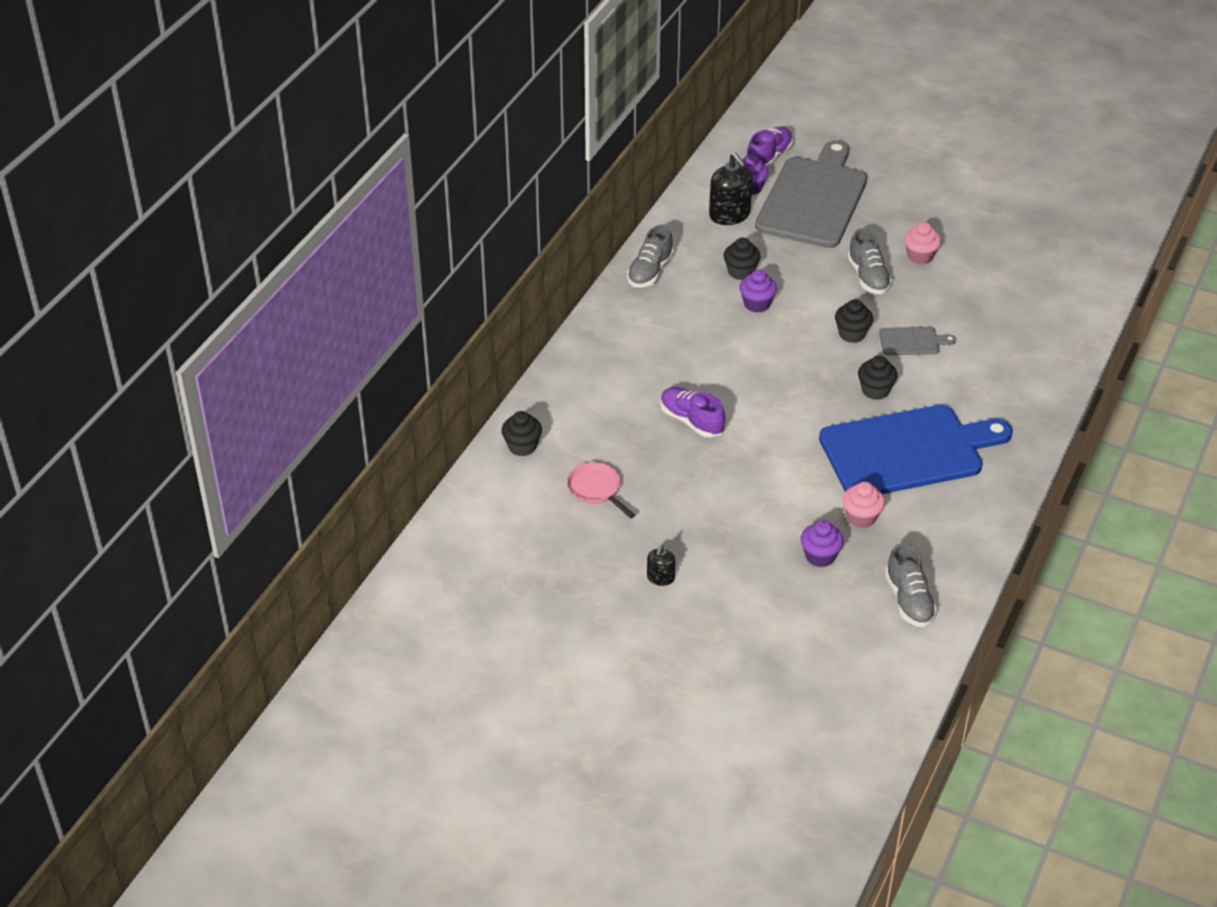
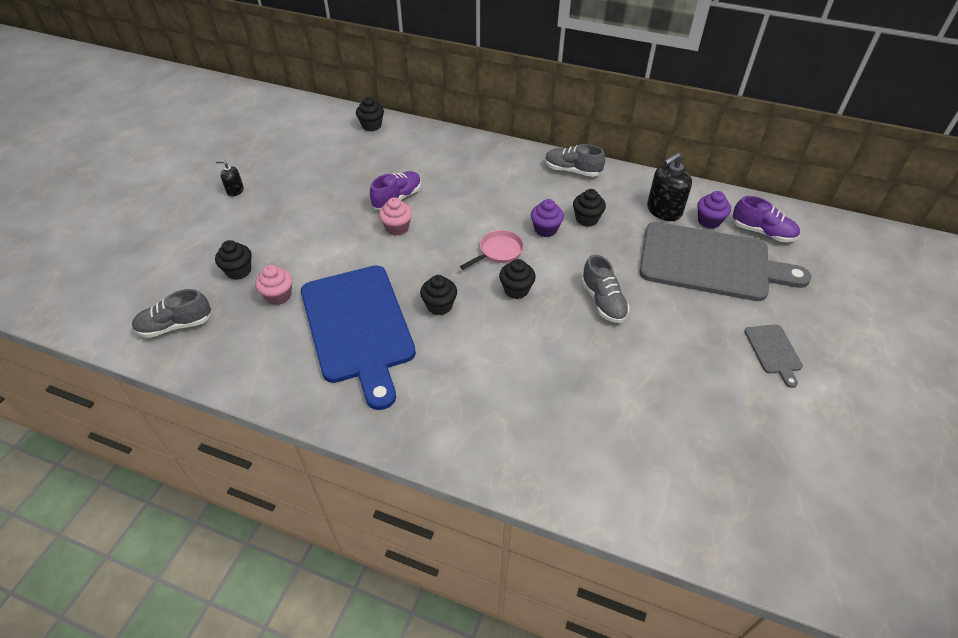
camera: 85 degrees right, 5 degrees up
(596, 490) = (326, 158): pink pan -> pink pan (498, 251)
(820, 556) = (239, 271): purple cupcake -> black cupcake
(868, 277) = (603, 301): grey shoe -> grey shoe turned 90 degrees counterclockwise
(912, 341) = (512, 333): grey cutting board -> grey cutting board (773, 351)
(920, 256) = (648, 342): pink cupcake -> pink cupcake (397, 228)

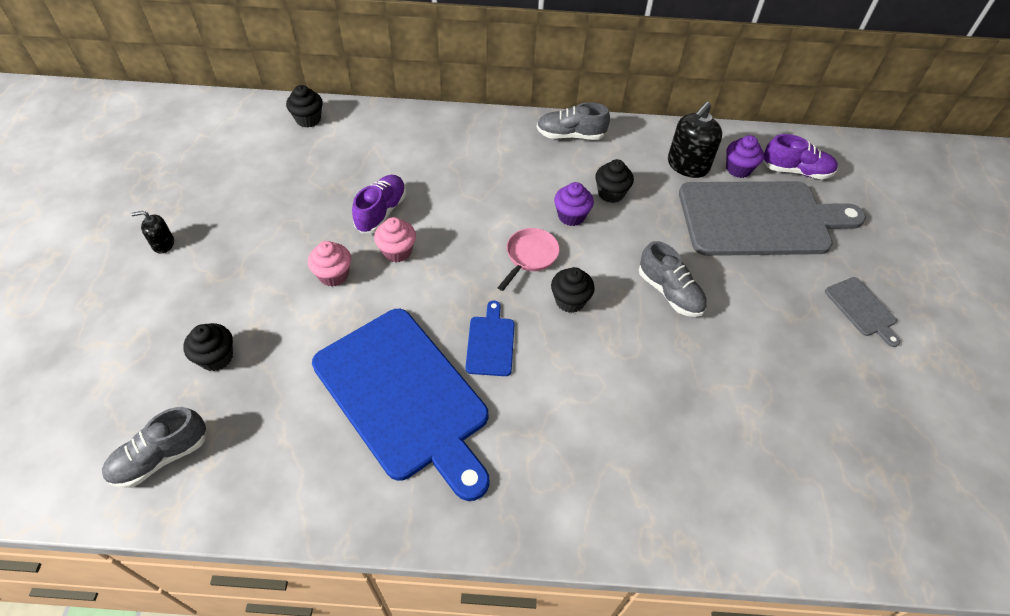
camera: 20 degrees left, 5 degrees up
(278, 295) = (284, 379): pink cupcake -> pink cupcake (333, 275)
(439, 306) = (490, 343): black cupcake -> blue cutting board

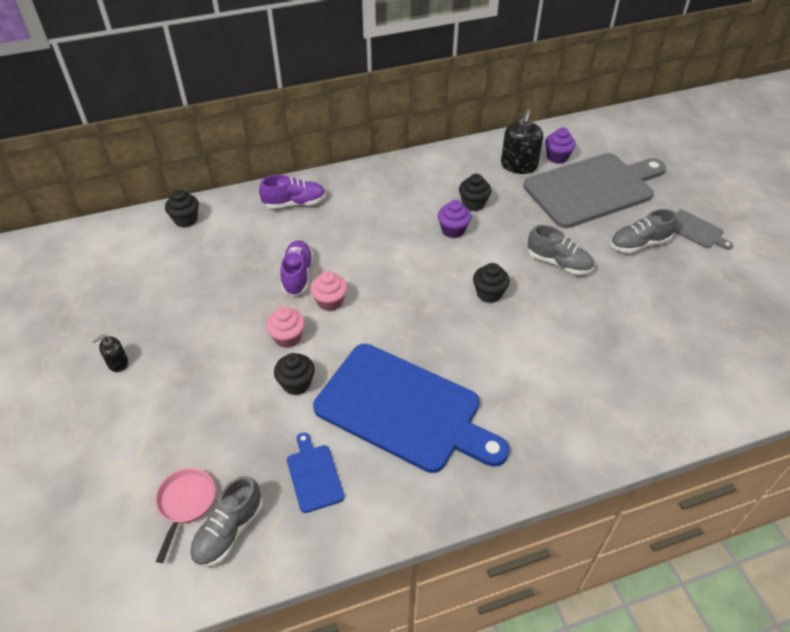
camera: 20 degrees left, 5 degrees down
(216, 357) = (227, 436): black cupcake -> black cupcake (296, 384)
(490, 343) = (447, 345): blue cutting board -> blue cutting board (314, 475)
(530, 256) = (439, 270): pink pan -> pink pan (186, 503)
(570, 135) = (416, 169): grey shoe -> grey shoe (639, 244)
(795, 171) = (598, 146): purple shoe -> purple shoe (294, 203)

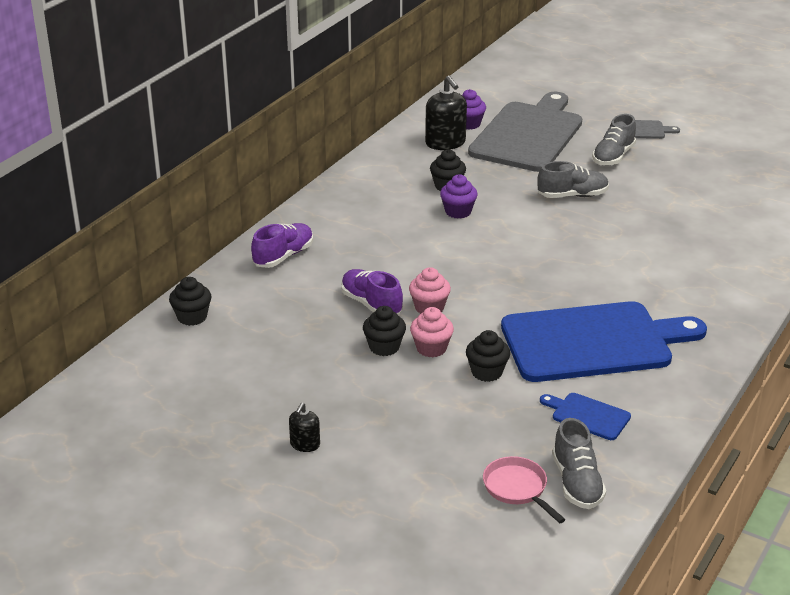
camera: 40 degrees left, 15 degrees down
(489, 293) = (549, 240): black cupcake -> black cupcake (384, 347)

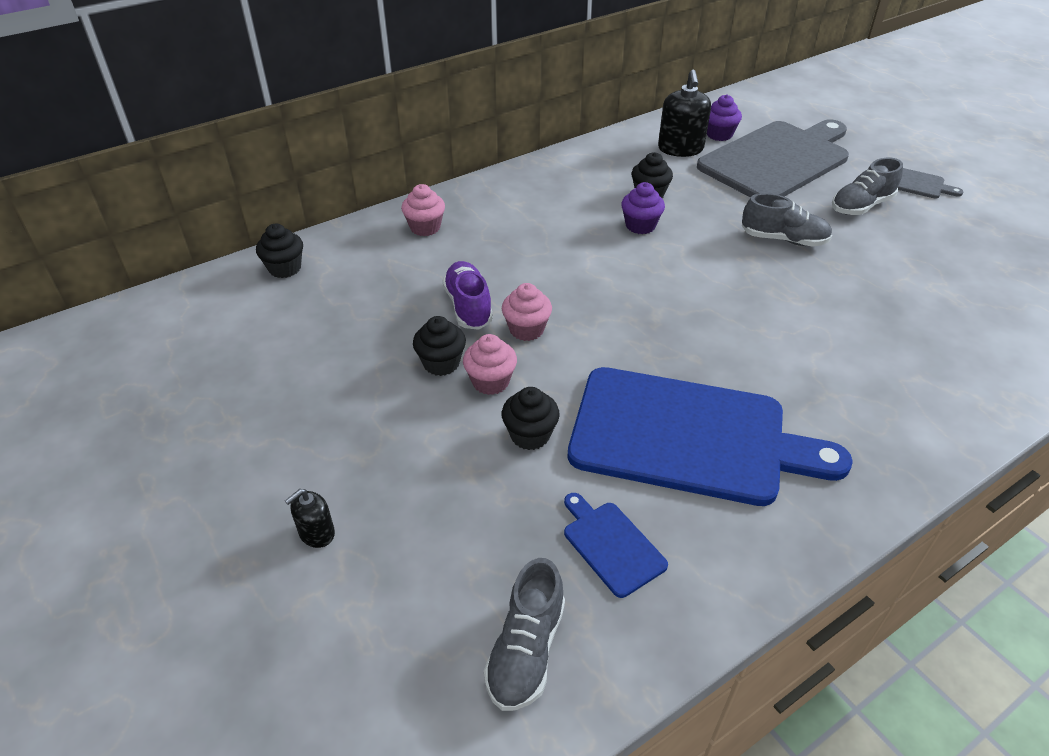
camera: 25 degrees right, 10 degrees up
(283, 256) = (425, 227): purple shoe -> pink cupcake
(305, 444) = (259, 460): black soap dispenser -> black soap dispenser (316, 533)
(517, 489) = (444, 627): pink pan -> none

